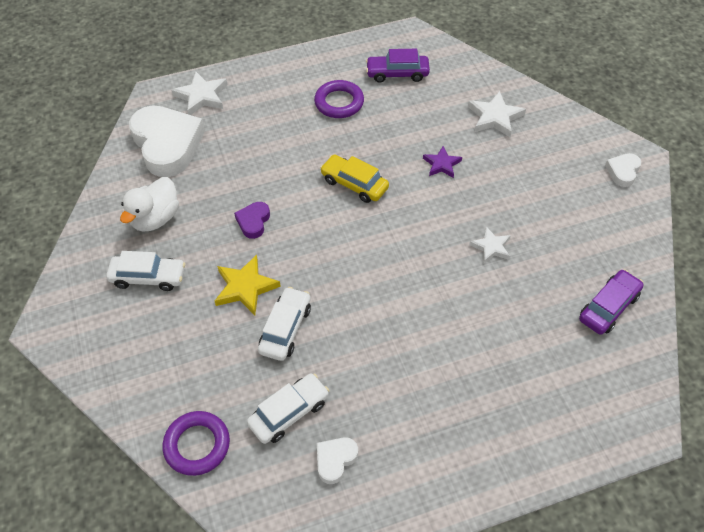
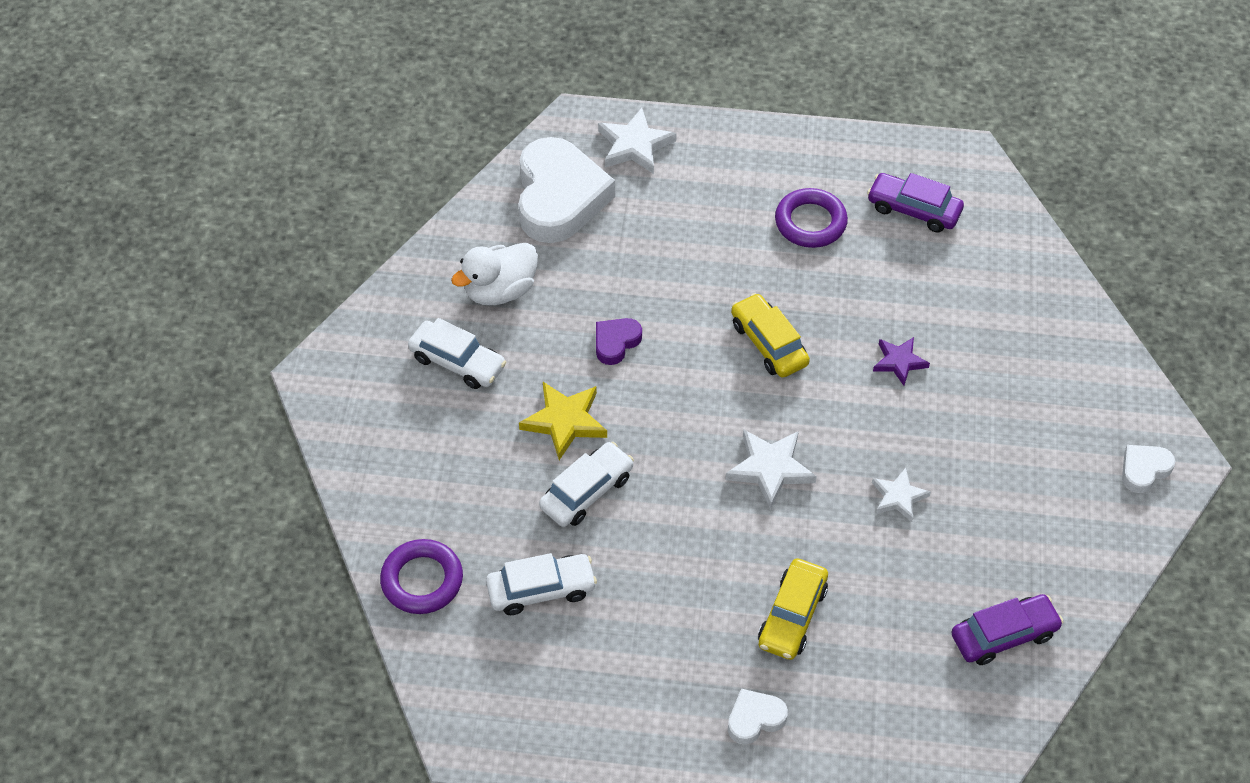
camera: 25 degrees right, 0 degrees up
(335, 460) = (566, 664): white heart -> white heart (755, 719)
(470, 354) = (792, 616): none -> yellow car
(495, 117) = (1012, 324): white star -> white star (770, 469)

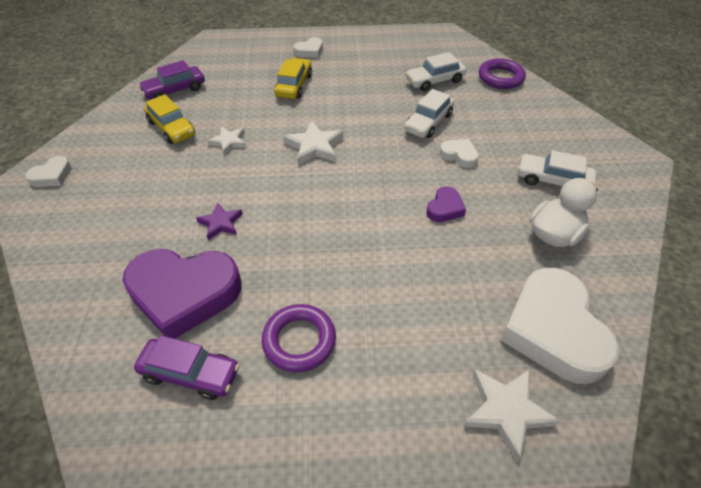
camera: 170 degrees right, 5 degrees down
(564, 421) = (459, 155): yellow star -> white heart
(769, 343) = (326, 223): yellow car -> yellow car (171, 128)
(931, 282) = (184, 294): none -> purple heart

